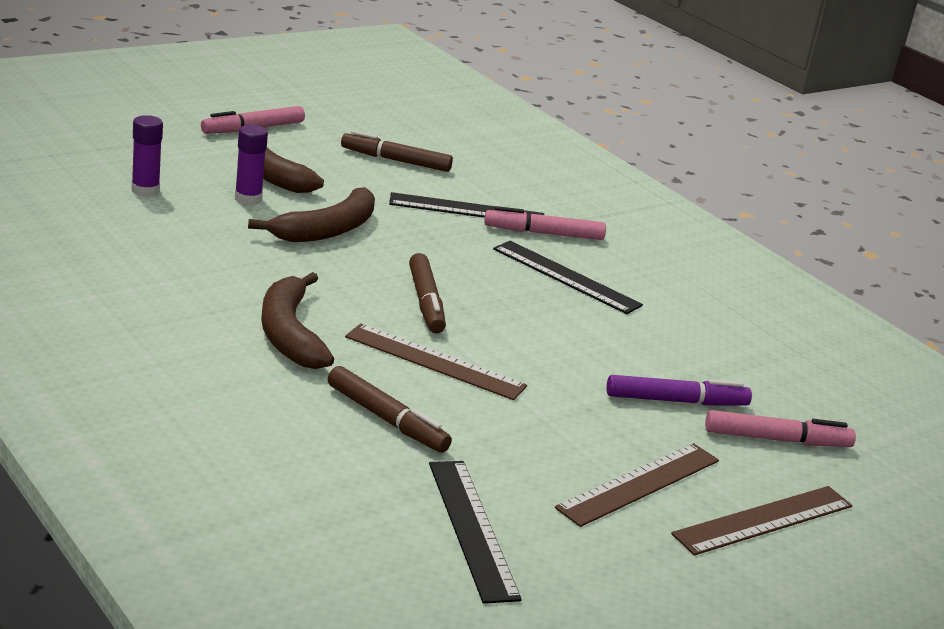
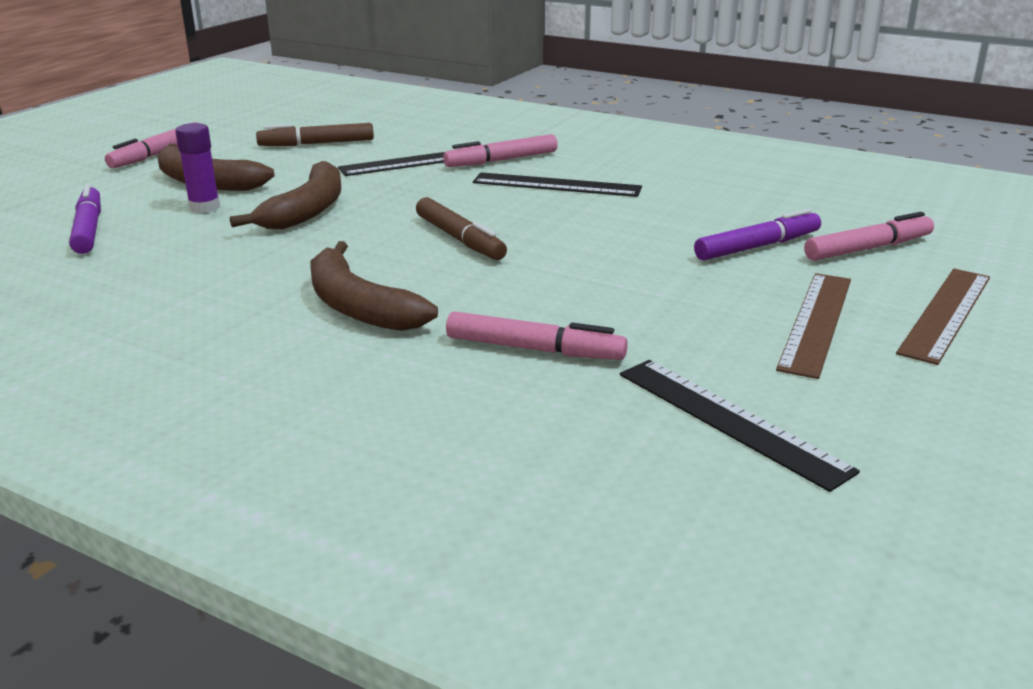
camera: 20 degrees left, 0 degrees up
(145, 190) = (89, 229): purple glue stick -> purple marker
(386, 419) = (534, 349): brown marker -> pink marker
(434, 361) = (522, 284): brown ruler -> none

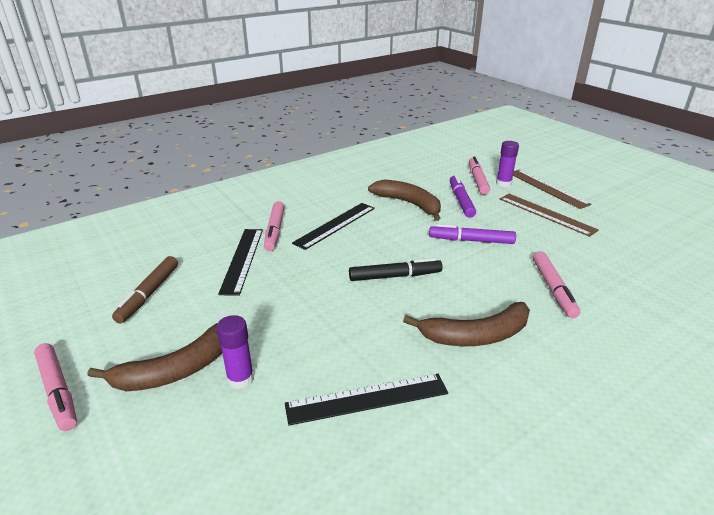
camera: 65 degrees left, 5 degrees up
(89, 229) = (230, 464): purple marker -> purple marker (471, 240)
(307, 210) = (295, 326): brown banana -> brown banana (409, 204)
(460, 239) = (395, 276): brown marker -> black marker
(534, 349) = (553, 289): pink marker -> pink marker turned 135 degrees clockwise
(729, 420) = (631, 260): black ruler -> black ruler (367, 399)
(893, 271) = (503, 183): none -> purple glue stick

